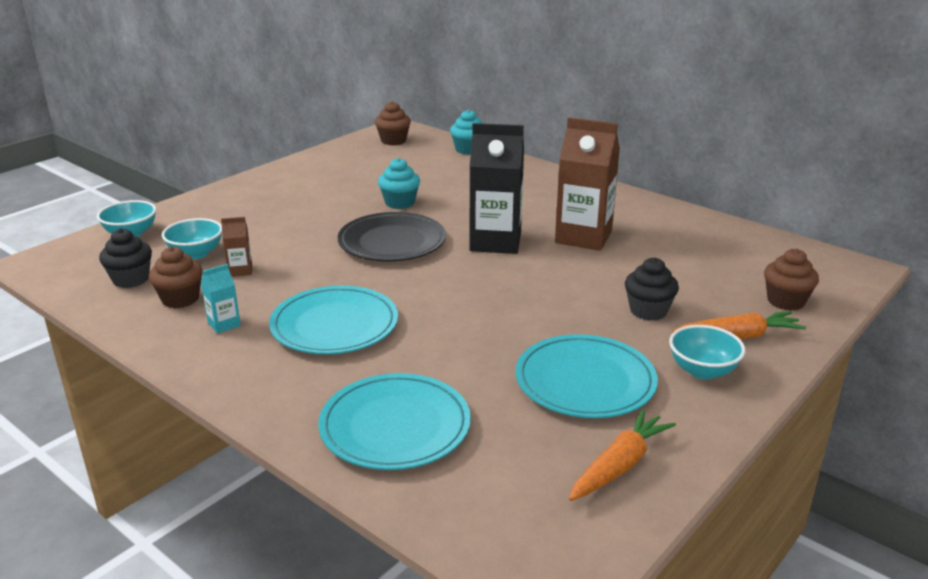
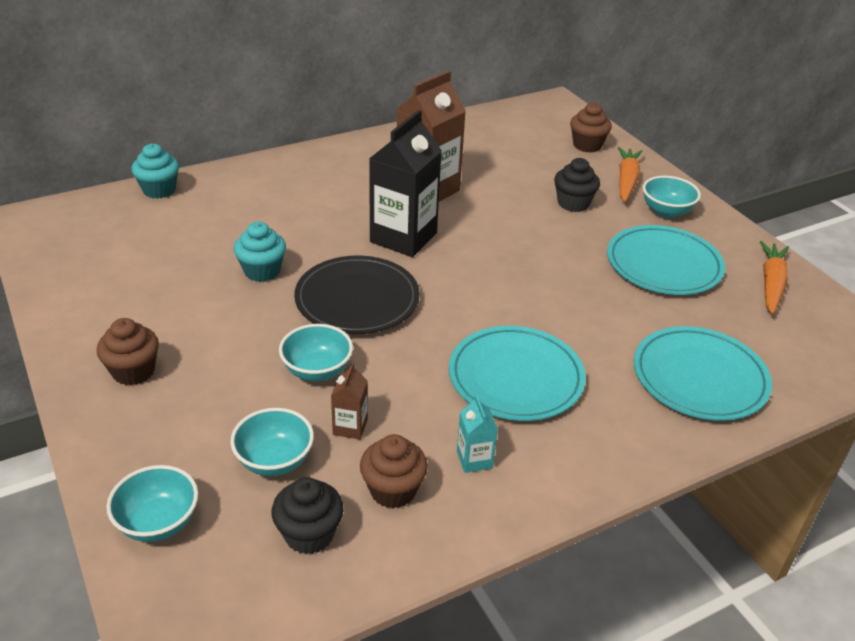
camera: 70 degrees left, 10 degrees up
(296, 246) = (317, 370): none -> turquoise bowl
(393, 141) = (70, 231): brown cupcake -> brown cupcake (133, 371)
(619, 465) = (771, 284): orange carrot -> orange carrot turned 45 degrees clockwise

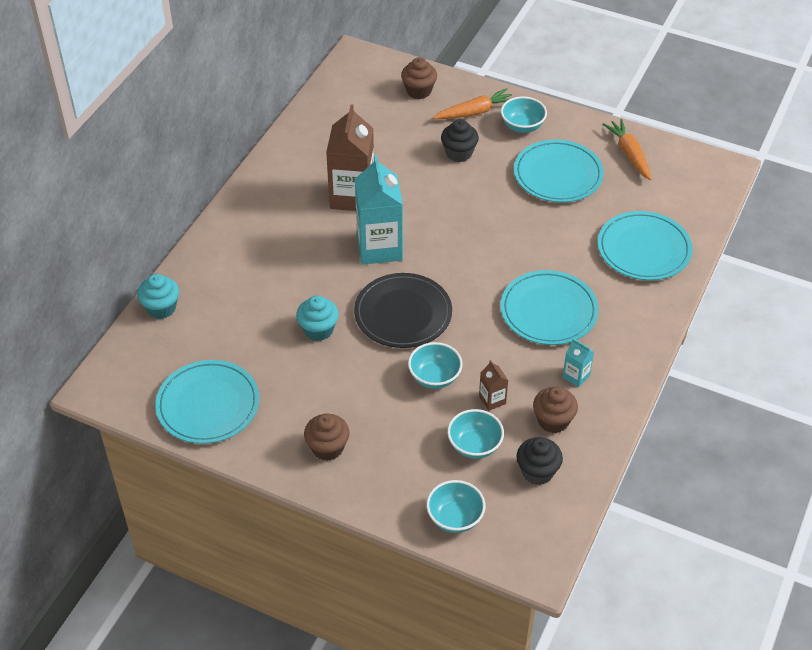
camera: 35 degrees left, 10 degrees up
(89, 276) = (208, 405): none -> turquoise plate
(403, 237) = (379, 248): black carton -> turquoise carton
(626, 181) = (474, 112): orange carrot -> orange carrot turned 90 degrees clockwise

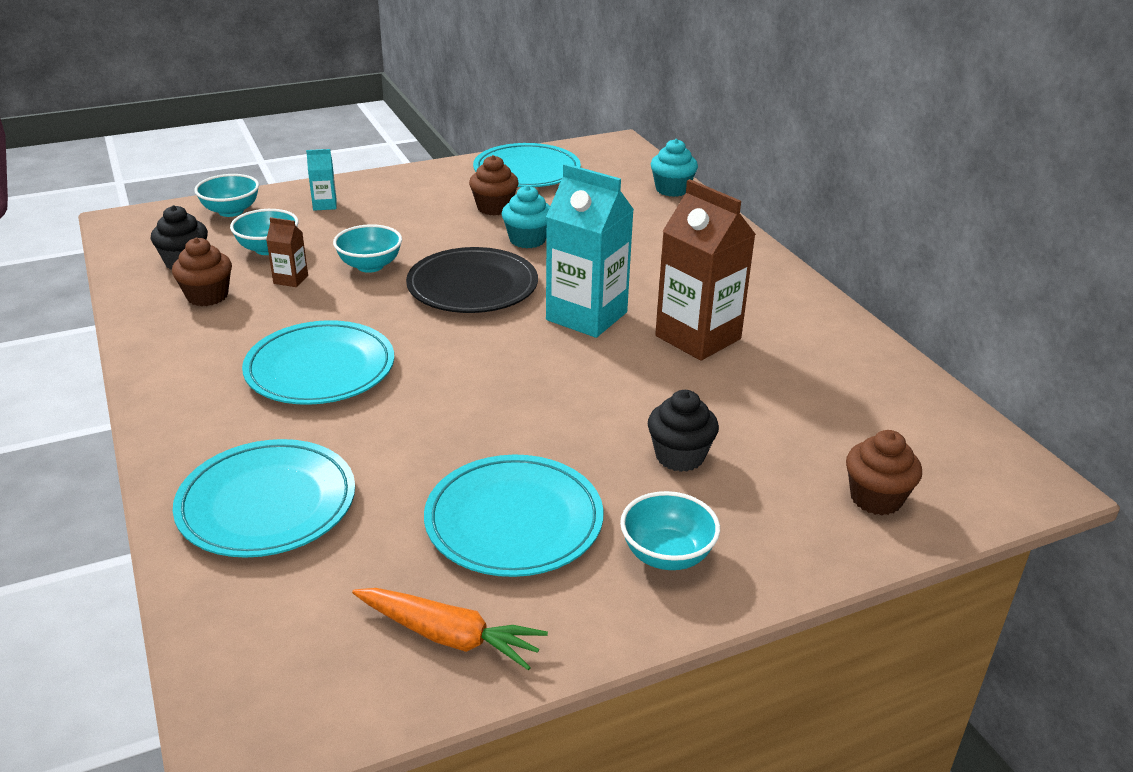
camera: 130 degrees right, 15 degrees down
(327, 448) = (396, 194): brown cupcake -> brown cupcake (494, 208)
(474, 112) = (760, 525): orange carrot -> none
(576, 376) = (220, 336): turquoise carton -> turquoise carton (325, 205)

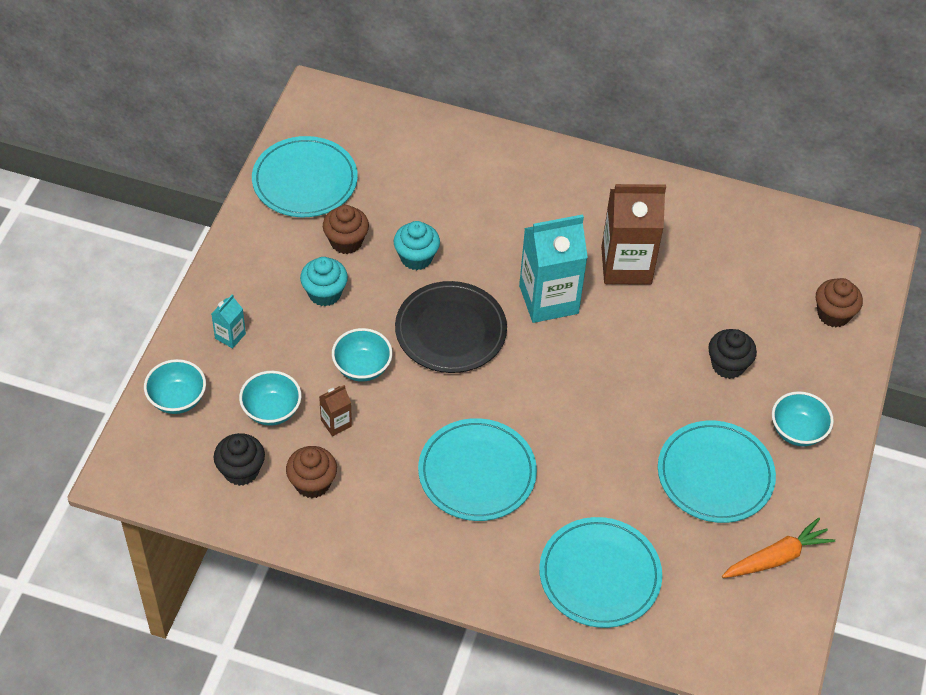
camera: 50 degrees left, 20 degrees up
(672, 189) = (427, 125): turquoise cupcake -> turquoise cupcake (324, 293)

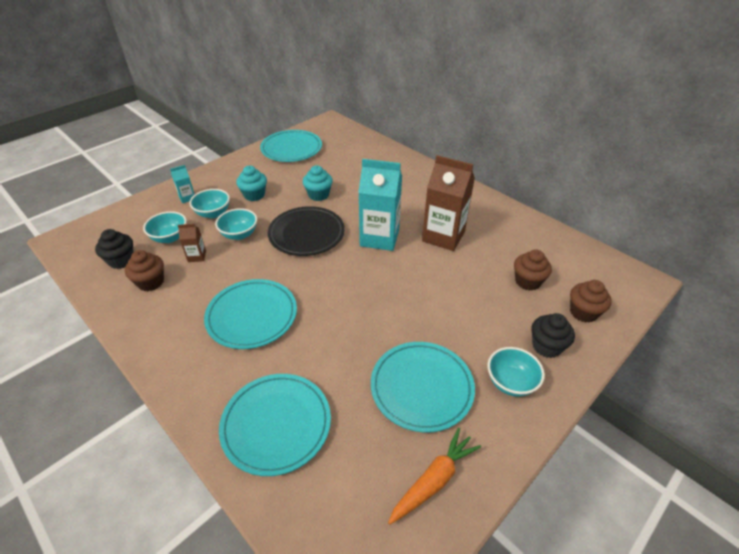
camera: 30 degrees right, 10 degrees down
(177, 399) = (130, 215): turquoise bowl -> turquoise bowl (213, 213)
(346, 241) = (288, 177): brown cupcake -> brown cupcake (527, 281)
(728, 365) = (479, 316): black cupcake -> black cupcake (546, 346)
(776, 557) = (433, 480): orange carrot -> orange carrot turned 45 degrees counterclockwise

